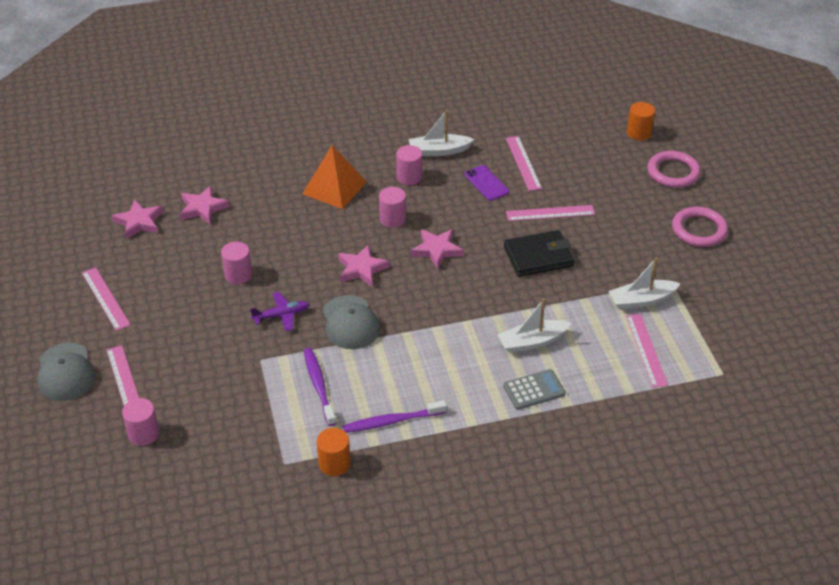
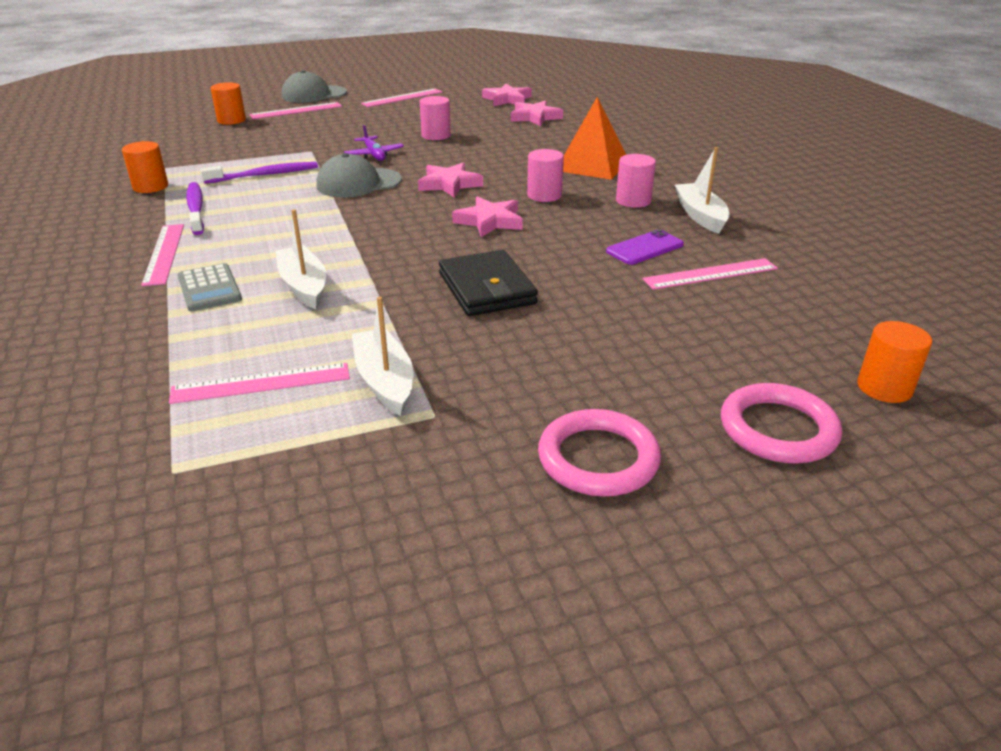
camera: 85 degrees right, 10 degrees down
(143, 433) = (231, 120): pink cylinder -> orange cylinder
(550, 213) = (593, 297): pink ruler -> pink ruler (164, 253)

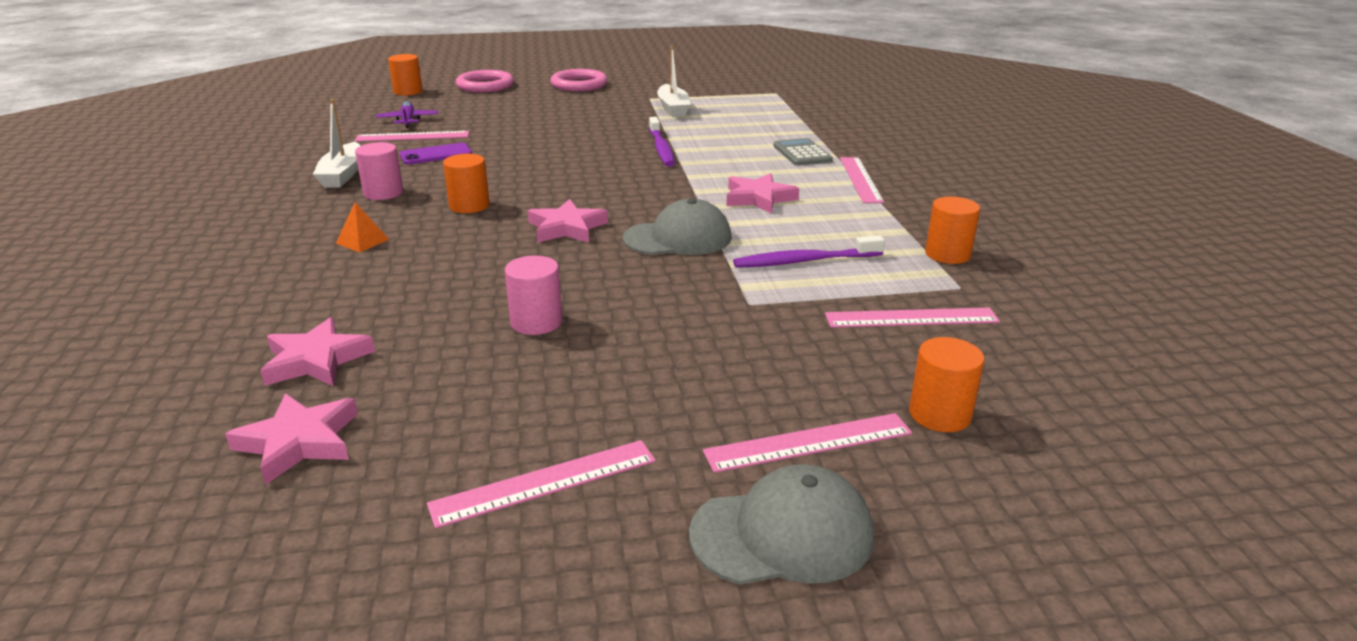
camera: 170 degrees left, 5 degrees down
(196, 209) = (863, 219): purple toothbrush -> purple toothbrush (661, 148)
(261, 383) = (744, 112): pink ruler -> pink ruler (911, 318)
(303, 286) = (728, 150): white boat -> none
(374, 155) = (650, 286): purple plane -> purple plane (408, 120)
(486, 288) = (588, 140): black wallet -> none
(489, 221) = (550, 184): pink star -> pink star (759, 198)
(544, 195) = (469, 206): pink cylinder -> orange cylinder
(592, 165) = (362, 241): orange pyramid -> orange pyramid, size x0.46

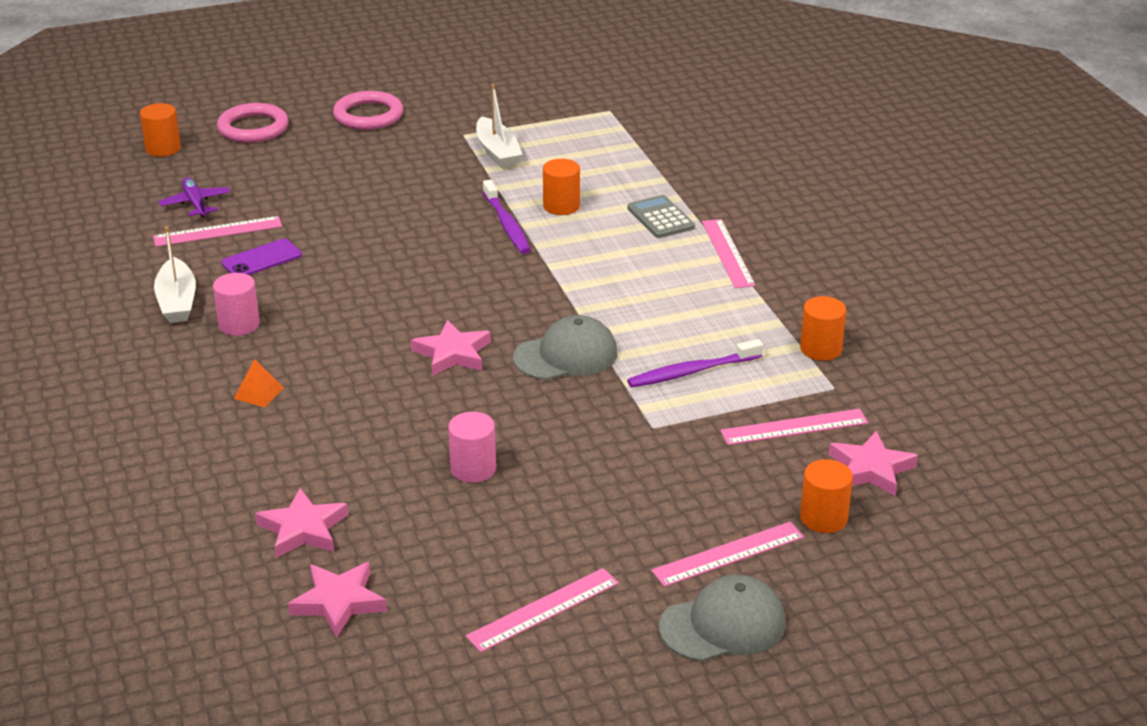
camera: 10 degrees left, 5 degrees up
(469, 206) = (340, 334): orange cylinder -> orange cylinder (561, 206)
(759, 198) = (630, 292): pink star -> pink star (871, 469)

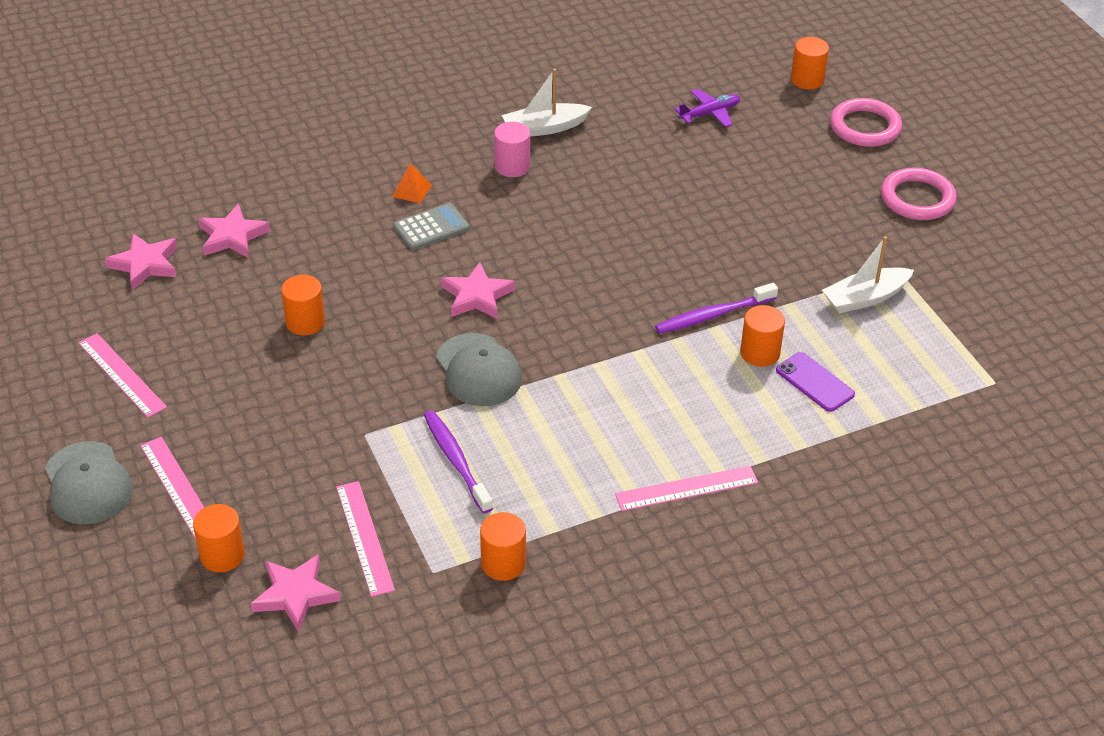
camera: 85 degrees right, 10 degrees up
(218, 231) = (663, 133): pink ruler -> none
(261, 259) = (620, 165): purple phone -> purple phone (815, 382)
(473, 469) = (305, 322): pink cylinder -> orange cylinder
(660, 218) = (752, 432): grey calculator -> grey calculator (431, 227)

